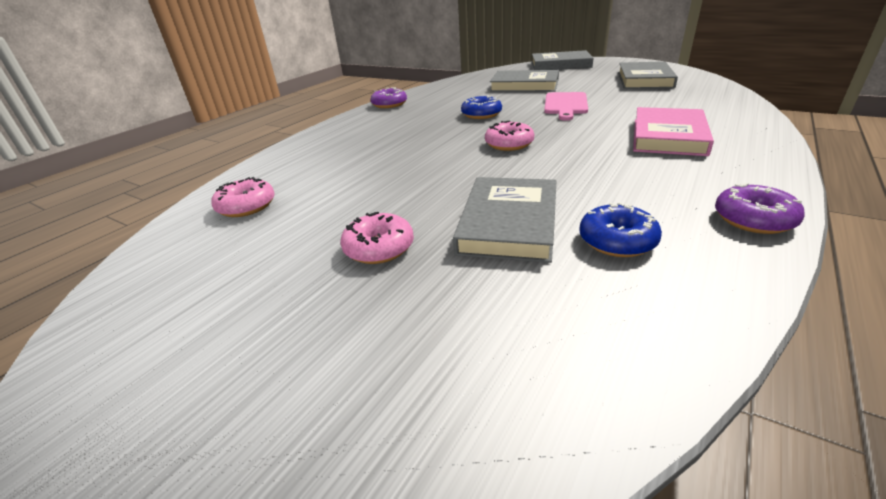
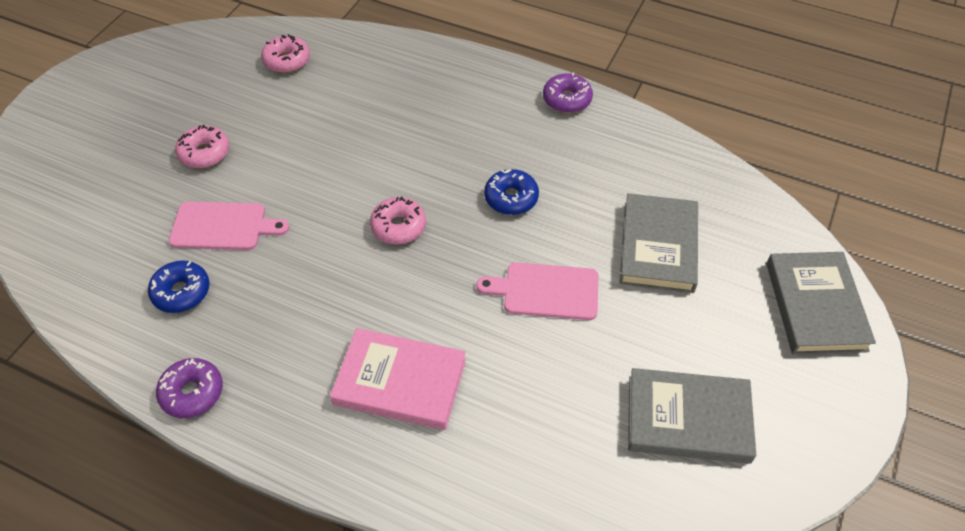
camera: 80 degrees right, 20 degrees up
(508, 223) = (223, 226): grey book -> pink cutting board

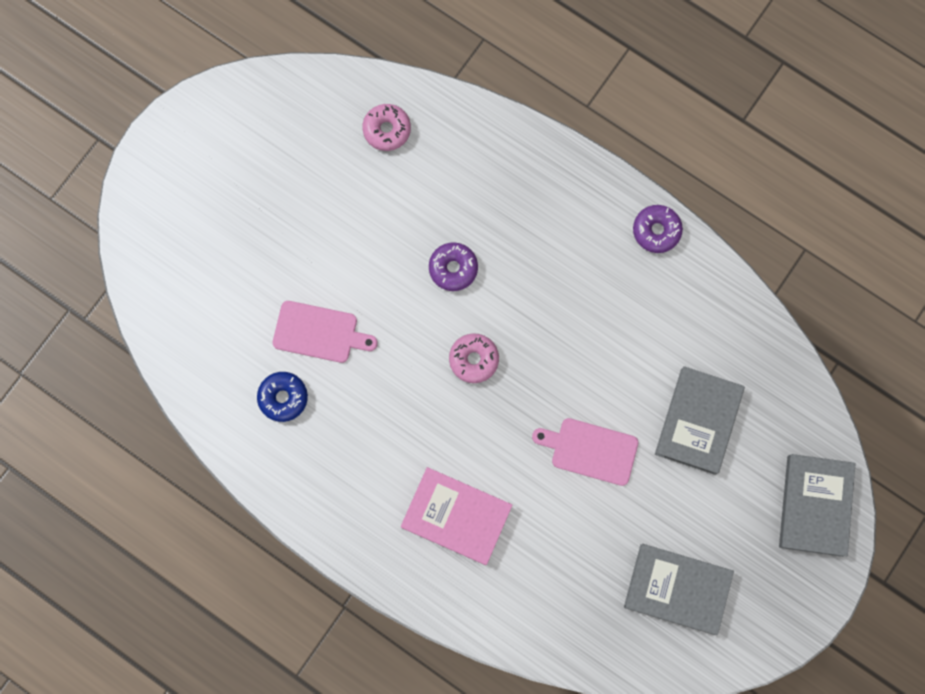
camera: 10 degrees right, 25 degrees up
(192, 393) = (292, 497): purple donut -> purple donut (453, 268)
(204, 153) = (304, 242): pink donut -> none
(511, 198) = (579, 344): blue donut -> none

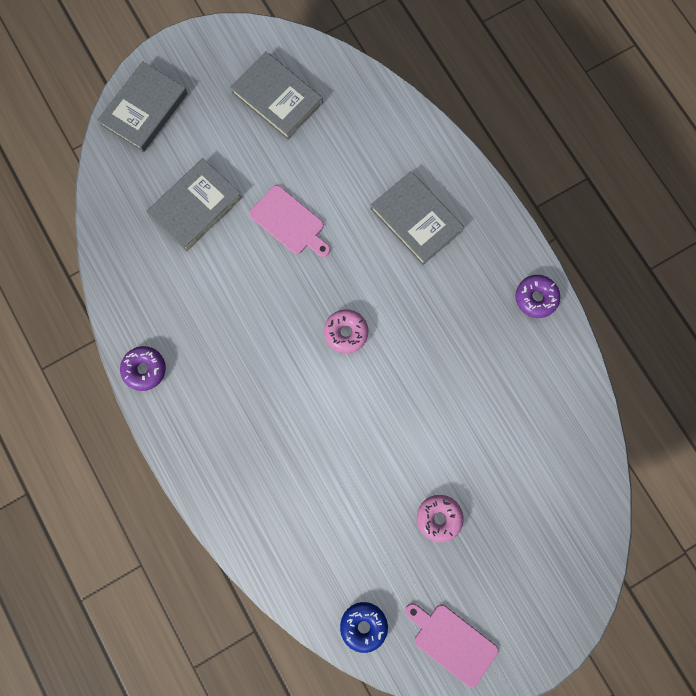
camera: 155 degrees left, 0 degrees up
(283, 398) = (514, 372): blue donut -> blue donut (363, 625)
(319, 332) = (462, 412): pink cutting board -> pink cutting board (452, 642)
(387, 130) = (326, 568): pink donut -> pink donut (439, 518)
(453, 268) = (327, 415): purple donut -> purple donut (536, 298)
(456, 516) = (416, 220): pink book -> grey book

